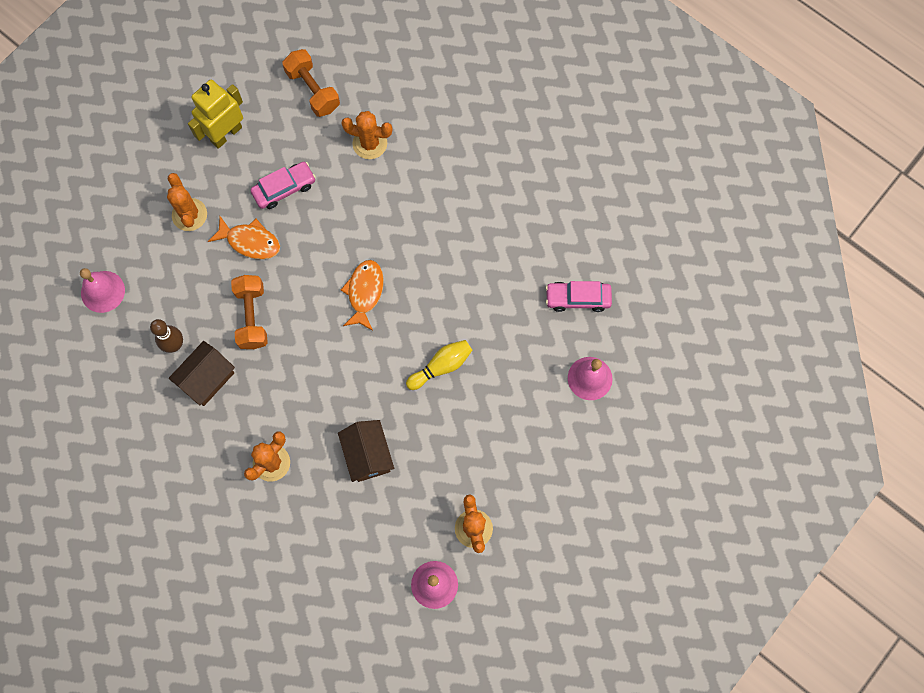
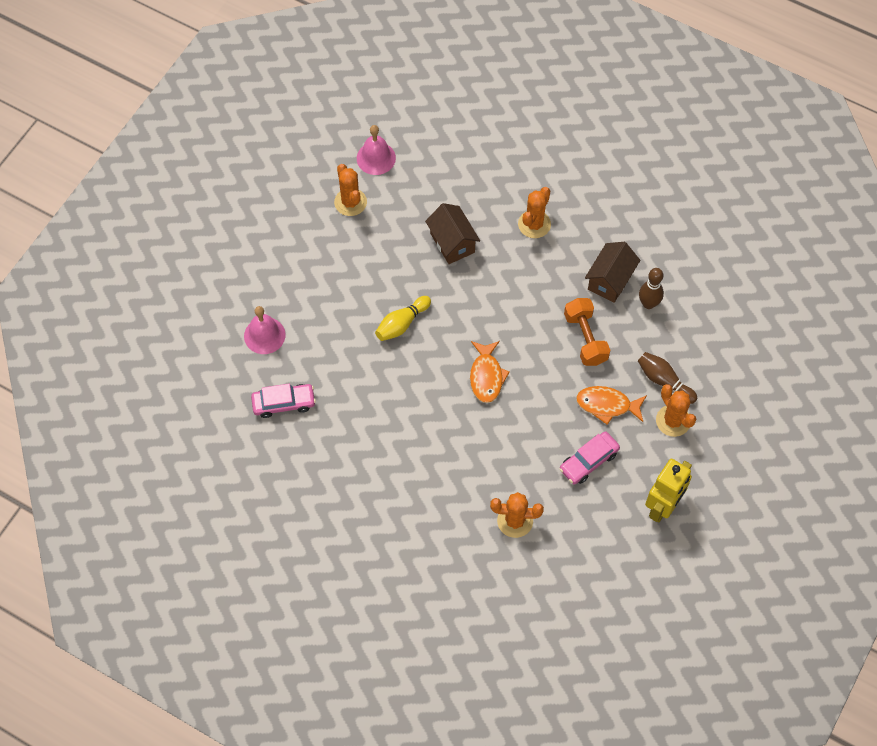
camera: 170 degrees right, 10 degrees down
(103, 291) = (730, 338): pink bell -> none
(185, 257) = (664, 381): none -> brown bowling pin
(313, 90) = (587, 568): orange dumbbell -> none

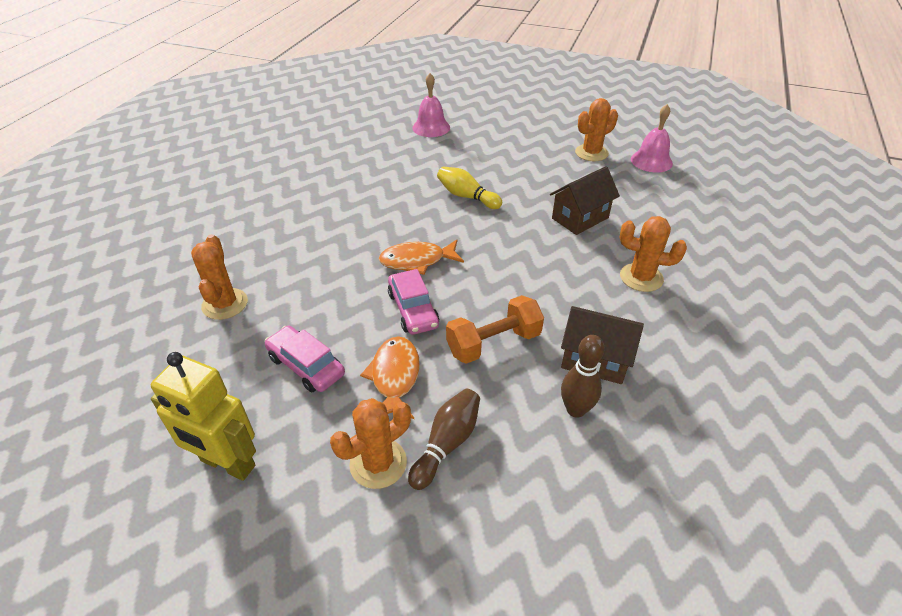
camera: 80 degrees right, 20 degrees down
(284, 403) = (364, 143): pink car -> pink car (413, 310)

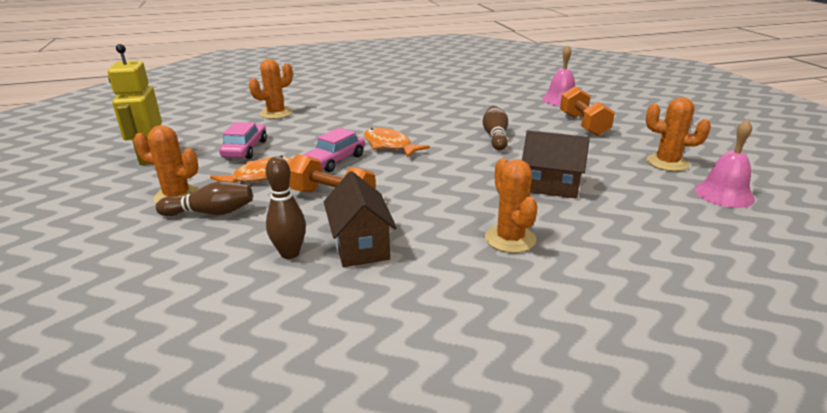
camera: 55 degrees right, 15 degrees down
(467, 196) = (495, 137): yellow bowling pin -> brown bowling pin
(493, 146) = (583, 125): none -> orange dumbbell

